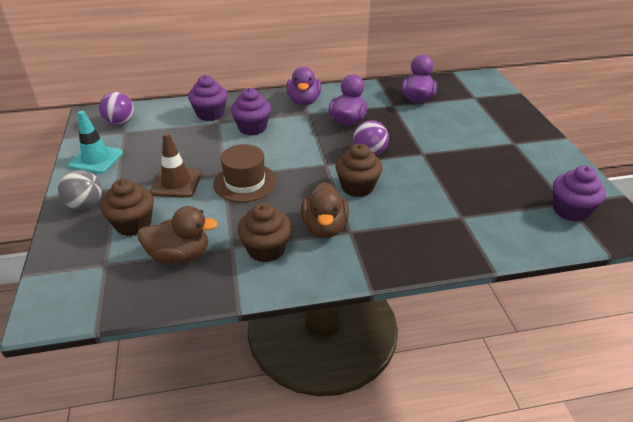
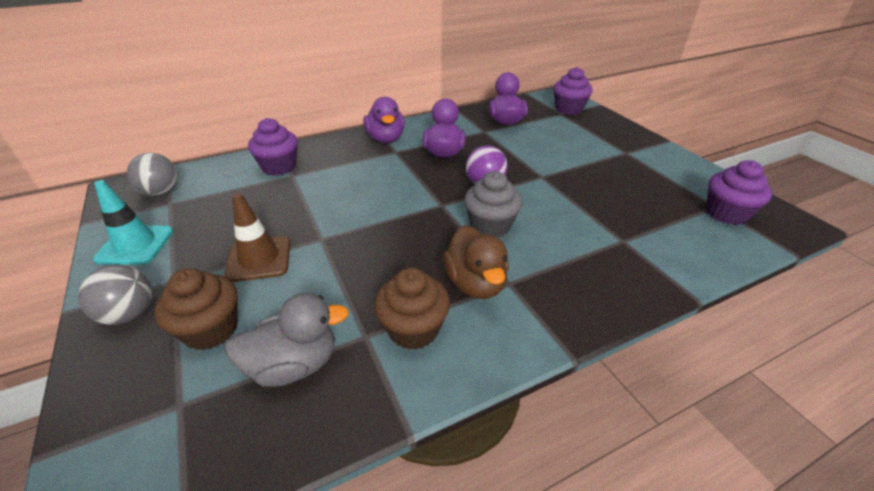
camera: 15 degrees left, 0 degrees up
(120, 122) = (161, 192): purple ball -> grey ball
(180, 255) = (294, 364): brown duck -> grey duck
(245, 182) = (351, 242): brown hat -> none
(252, 128) = (336, 175): purple cupcake -> purple cupcake (568, 109)
(357, 187) = (490, 225): brown cupcake -> grey cupcake

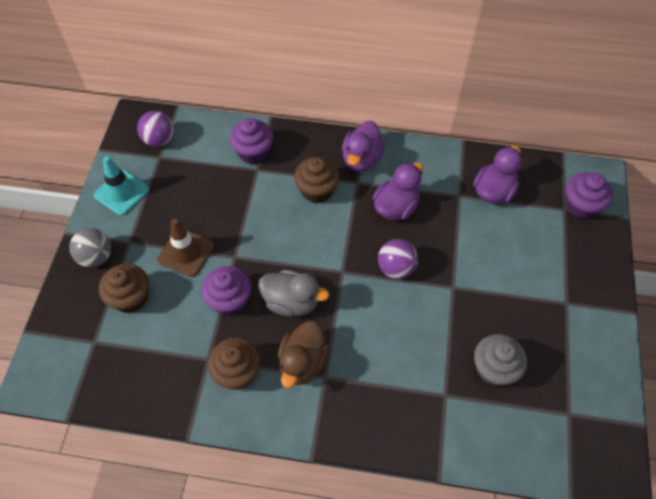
camera: 35 degrees right, 20 degrees up
(161, 192) = (159, 140): grey ball -> purple ball
(294, 364) = (159, 353): grey duck -> grey duck (292, 302)
(364, 167) = (317, 190): none -> brown cupcake
(490, 225) = (359, 316): grey cupcake -> grey cupcake (494, 369)
(726, 213) = (567, 426): purple cupcake -> purple cupcake (230, 300)

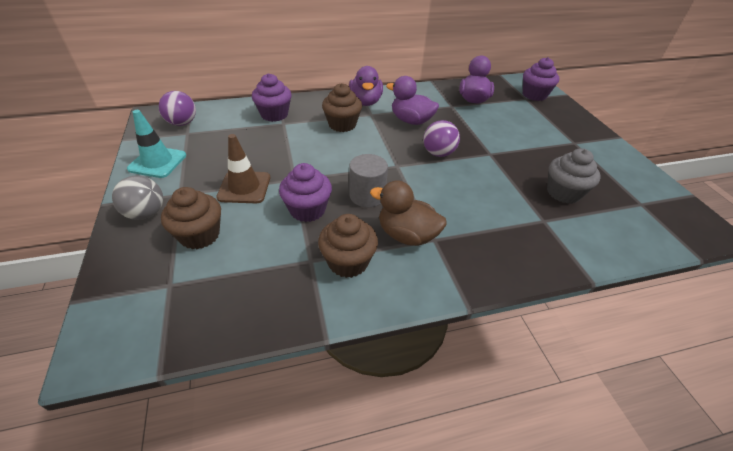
camera: 25 degrees left, 15 degrees down
(292, 302) = (367, 195): grey duck -> grey cylinder
(302, 362) = (406, 235): brown duck -> brown duck turned 120 degrees clockwise
(396, 207) = (411, 121): purple duck -> purple duck turned 75 degrees counterclockwise

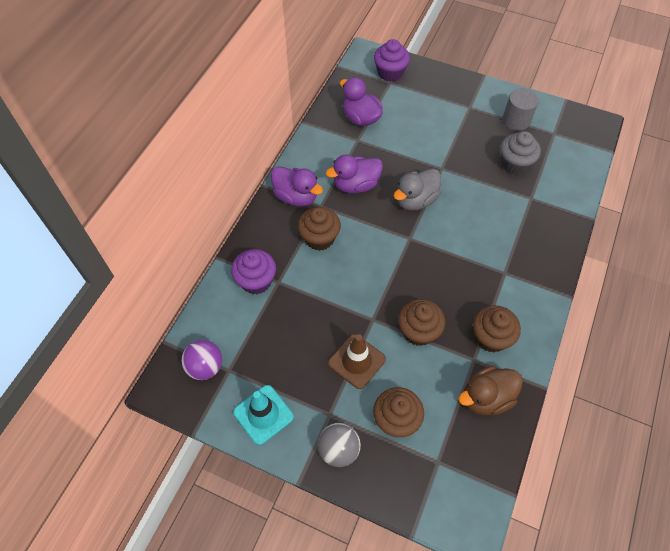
camera: 50 degrees left, 15 degrees up
(307, 210) = (418, 331): purple cupcake -> brown cupcake
(367, 195) = (430, 282): grey cylinder -> grey cylinder (516, 120)
(406, 235) = (489, 286): brown duck -> brown duck (486, 398)
(438, 153) = (415, 200): purple ball -> grey duck

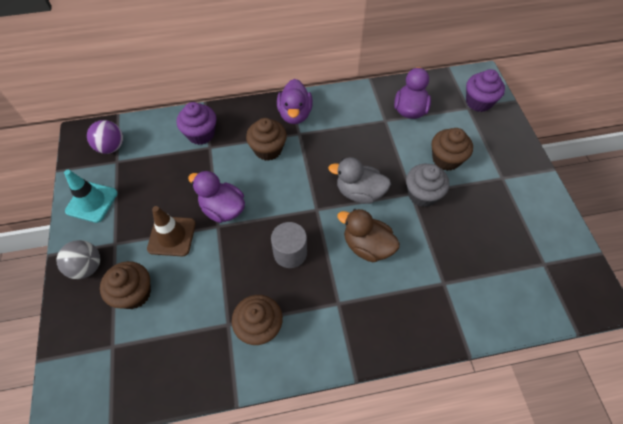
camera: 55 degrees right, 0 degrees up
(356, 185) = (339, 144): purple duck -> purple duck (223, 209)
(418, 331) = (228, 265): brown cupcake -> brown cupcake (446, 159)
(486, 398) = (194, 354): brown duck -> brown duck (367, 246)
(514, 164) = (472, 248): grey cupcake -> grey cupcake (422, 194)
(516, 120) = (526, 222): grey cylinder -> grey cylinder (290, 253)

